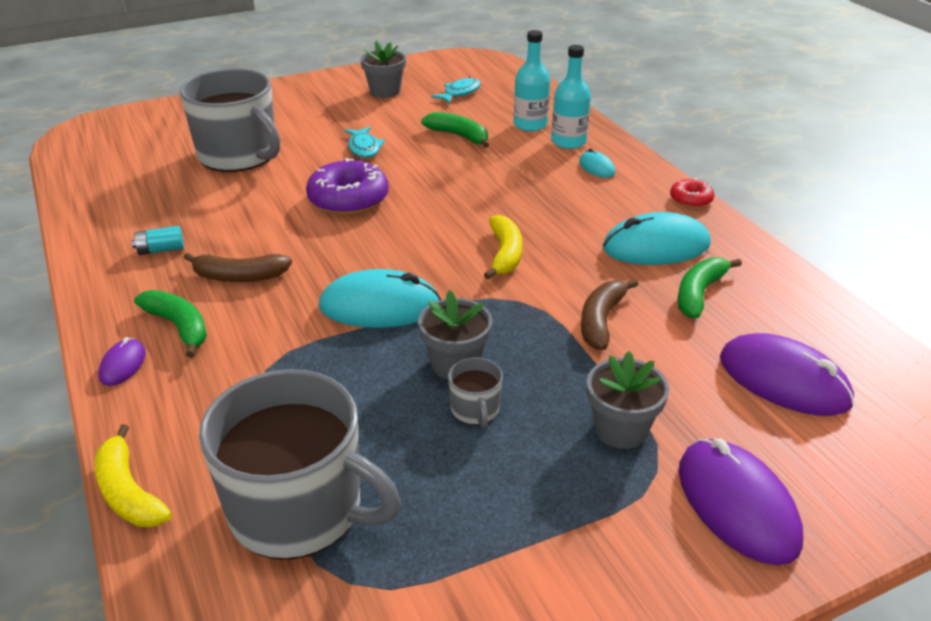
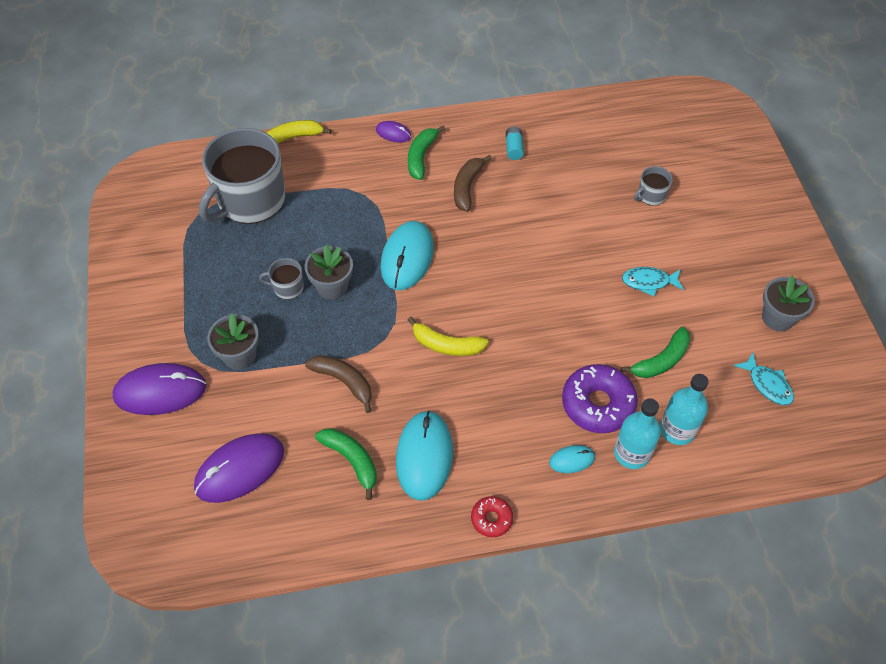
camera: 105 degrees right, 20 degrees up
(179, 327) = (421, 157): green banana -> green banana turned 135 degrees clockwise
(239, 155) = (651, 195): grey mug -> grey mug, size x0.42
(348, 199) = (558, 259): purple donut -> purple donut (597, 404)

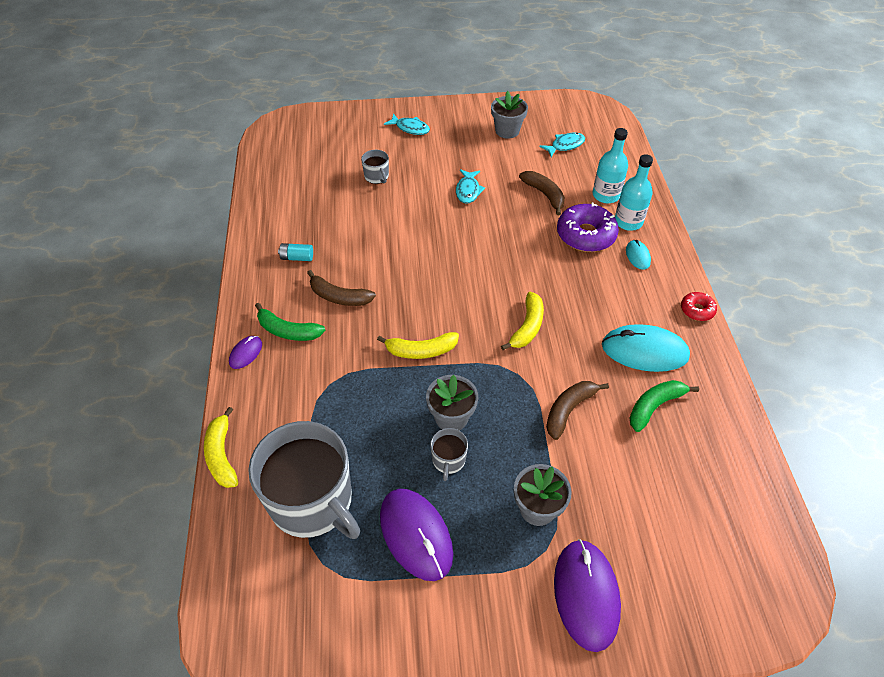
camera: 85 degrees left, 5 degrees down
(240, 469) = (675, 505): purple mouse -> purple mouse (416, 535)
(407, 257) = (421, 351): turquoise mouse -> yellow banana
(661, 360) = (544, 194): green banana -> brown banana
(749, 217) = (410, 128): none -> turquoise fish

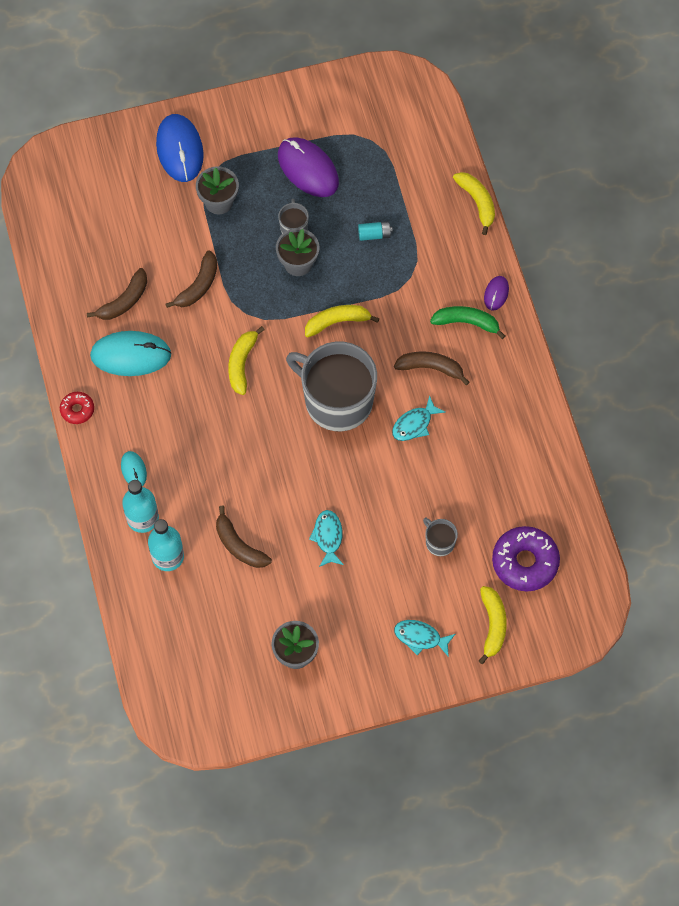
camera: 170 degrees right, 15 degrees up
(297, 257) = (489, 409): turquoise battery -> turquoise battery (374, 234)
(312, 501) = (392, 180): grey mug -> grey mug (337, 400)
(353, 128) = (492, 625): none -> yellow banana
(565, 145) = (219, 637): turquoise fish -> turquoise fish (414, 424)
(585, 235) = (189, 490): purple donut -> purple donut (525, 562)
(586, 595) = (180, 149): purple mouse -> blue mouse
(654, 406) = (124, 301): green banana -> brown banana

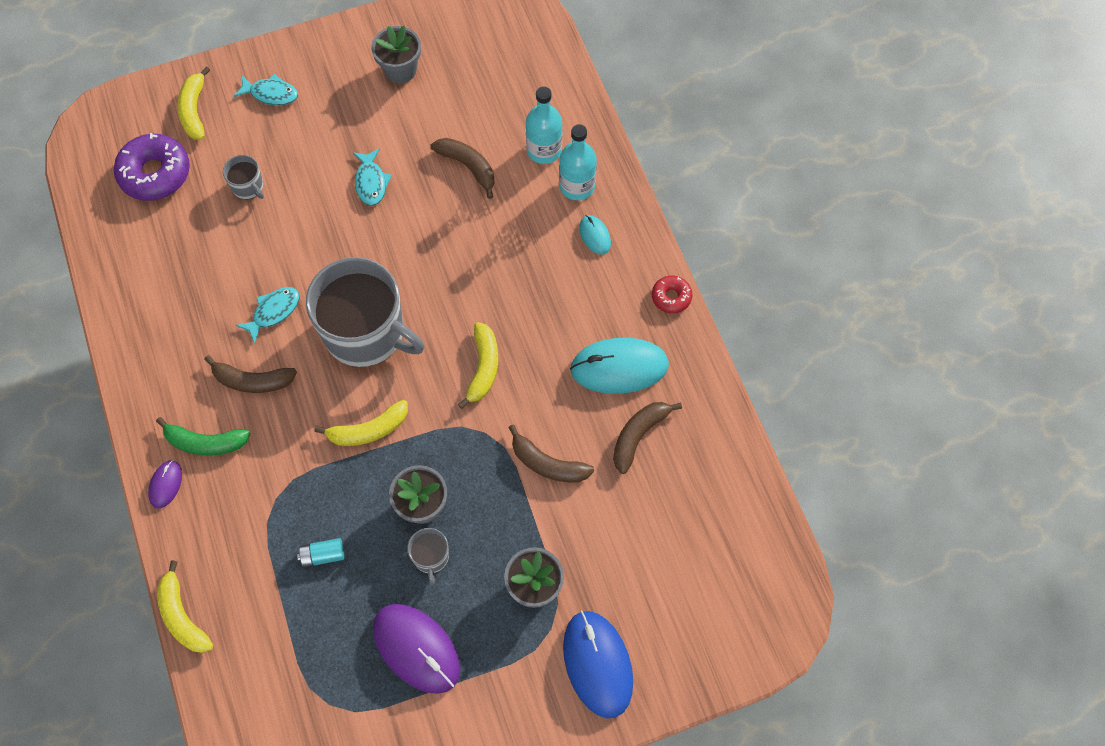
camera: 175 degrees right, 0 degrees up
(198, 285) = (547, 464): brown banana -> brown banana turned 90 degrees counterclockwise

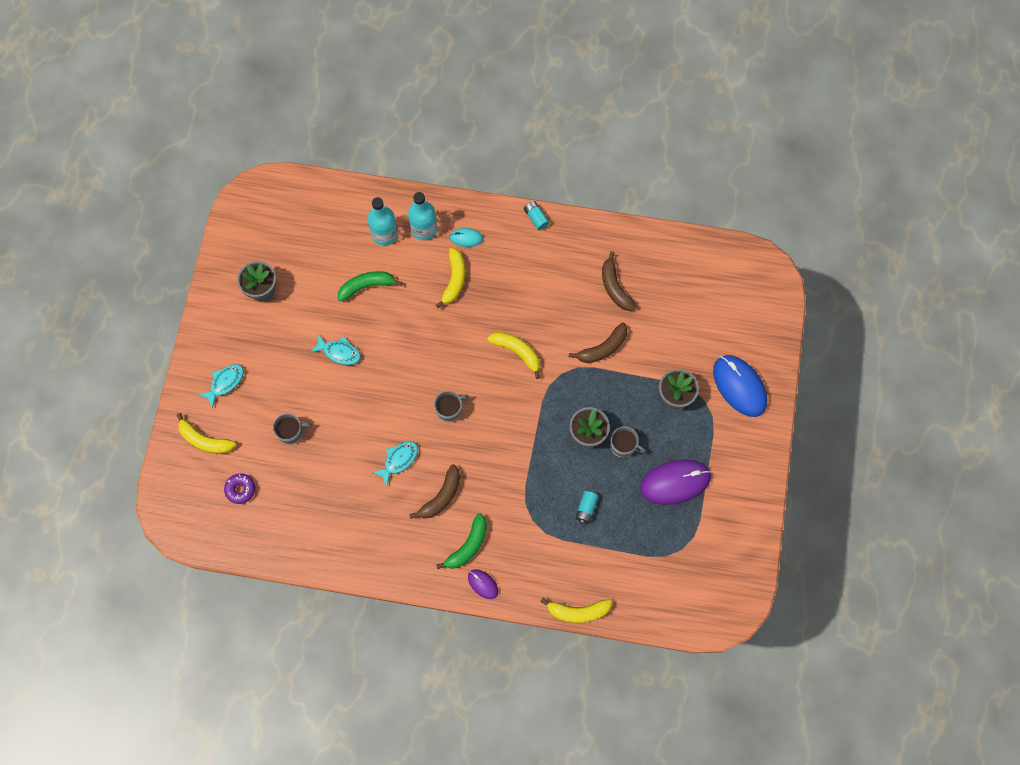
camera: 60 degrees left, 5 degrees up
(155, 173) = (240, 489): purple donut -> purple donut, size x0.53
(274, 312) = (399, 460): turquoise fish -> turquoise fish turned 60 degrees clockwise
(366, 332) = (449, 410): grey mug -> grey mug, size x0.42
(369, 430) = (518, 441): yellow banana -> yellow banana (454, 280)
(468, 166) = (366, 286): brown banana -> green banana
(597, 664) = (739, 386): blue mouse -> blue mouse turned 45 degrees clockwise
(619, 367) = (564, 273): turquoise mouse -> none
(671, 297) = (536, 218): red donut -> turquoise battery

